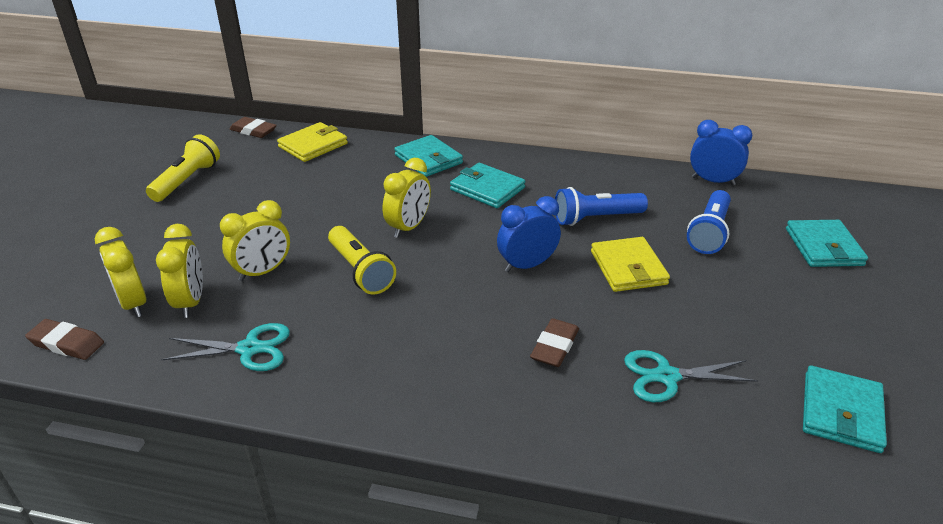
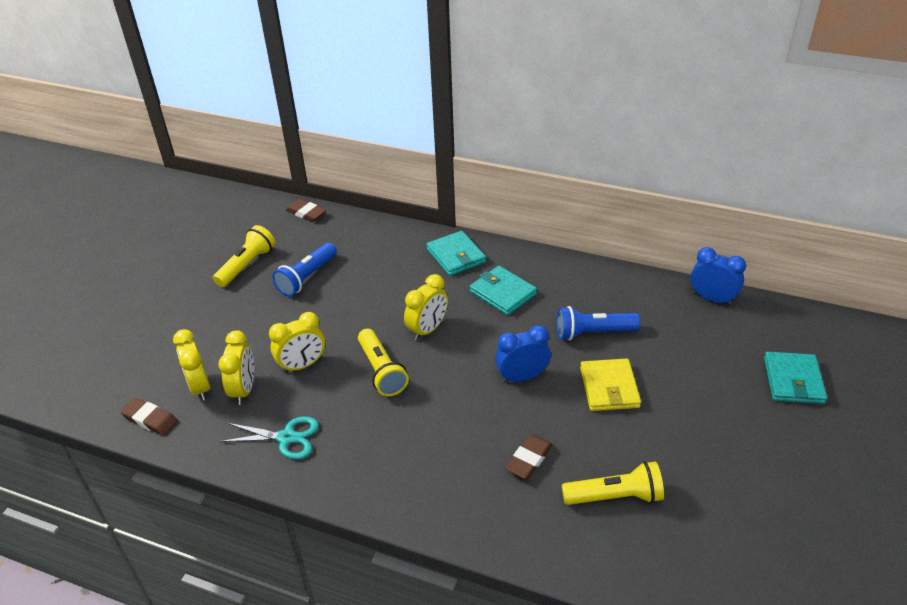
camera: 10 degrees right, 5 degrees up
(313, 145) = (356, 233): yellow wallet -> none
(666, 376) = (615, 496): turquoise scissors -> yellow flashlight
(709, 233) = (692, 356): blue flashlight -> blue flashlight (307, 278)
(841, 412) = (752, 544): turquoise wallet -> none

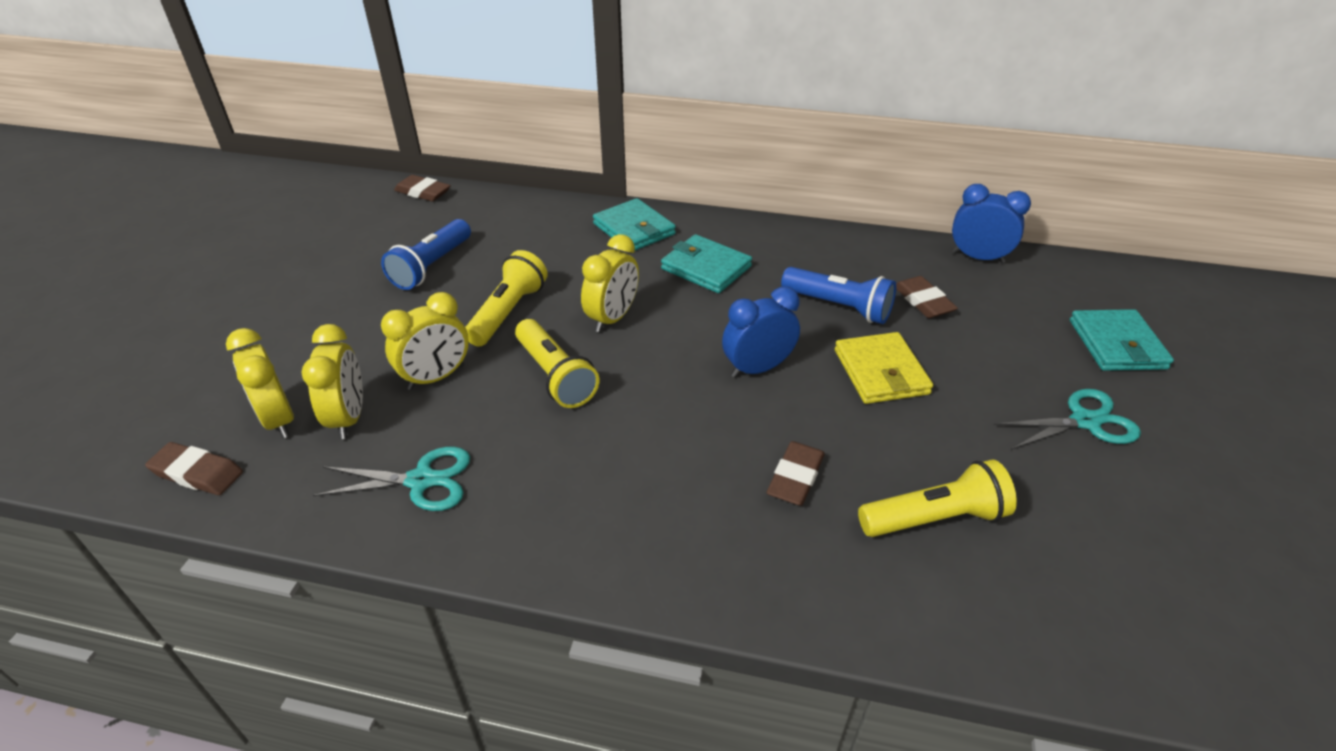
camera: 10 degrees left, 0 degrees up
(247, 265) = (343, 257): yellow flashlight -> yellow flashlight (508, 312)
(593, 333) = (839, 307): blue flashlight -> blue flashlight turned 135 degrees counterclockwise
(657, 333) = (923, 301): none -> brown eraser
(745, 438) = (1085, 421): none -> turquoise scissors

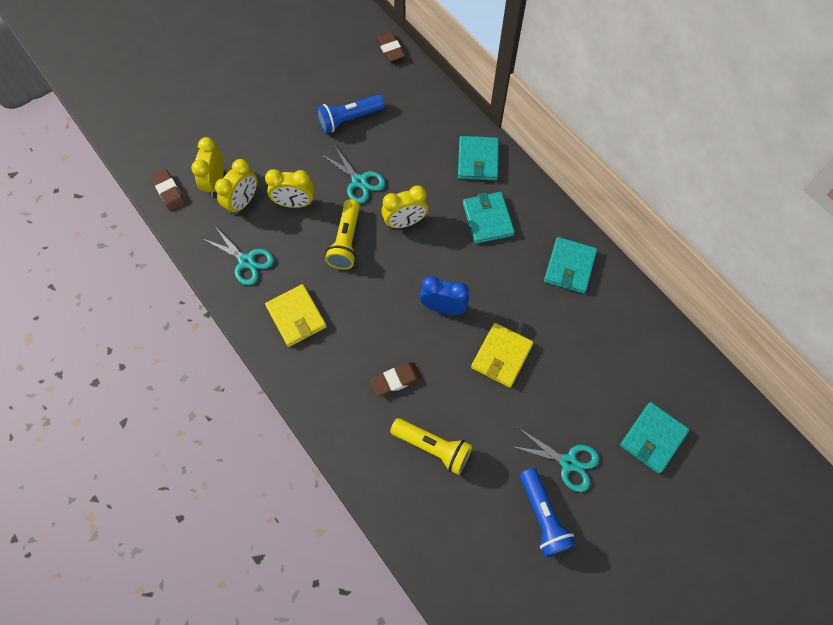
camera: 40 degrees right, 25 degrees up
(508, 312) = (359, 181): yellow flashlight -> turquoise scissors
(572, 497) = (296, 316): none -> yellow wallet
(839, 307) = (529, 299): blue flashlight -> blue flashlight (543, 516)
(840, 260) = (569, 267): none -> turquoise wallet
(923, 301) = (580, 330): brown eraser -> none
(978, 257) = (655, 324): blue clock -> none

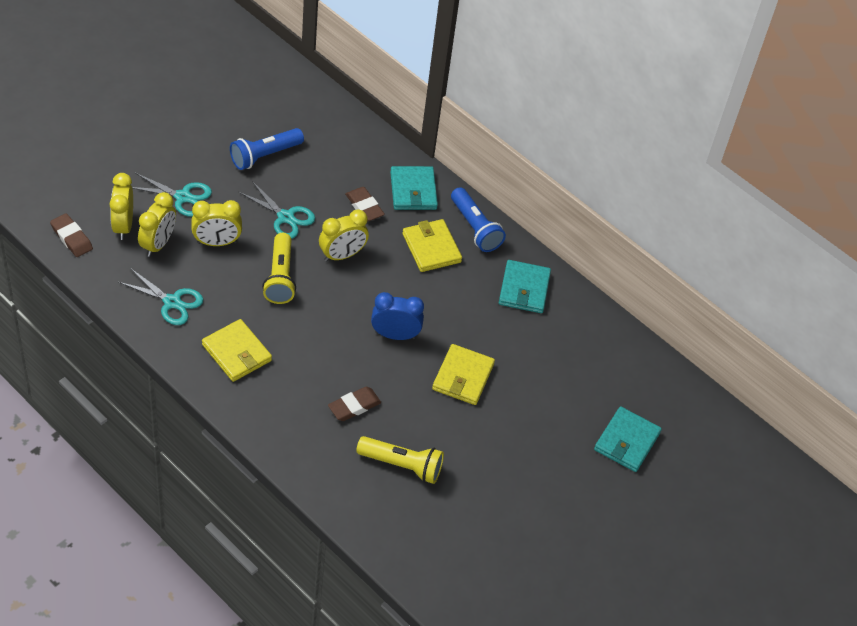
camera: 15 degrees left, 15 degrees down
(390, 49) = (300, 82): brown eraser -> brown eraser (364, 206)
(487, 219) = (431, 248): turquoise wallet -> yellow wallet
(543, 516) = (524, 519): blue flashlight -> blue flashlight (475, 228)
(568, 462) = (543, 469): turquoise scissors -> turquoise scissors (182, 197)

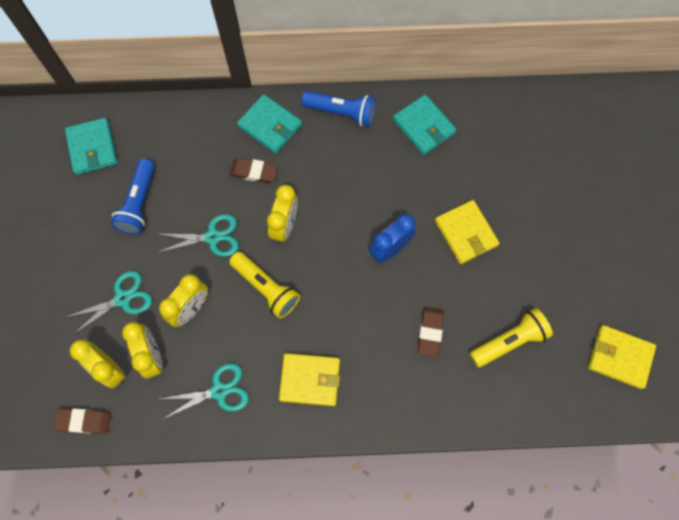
camera: 40 degrees left, 20 degrees up
(431, 248) = (333, 157): yellow wallet -> yellow wallet (619, 357)
(627, 441) = (606, 171): turquoise wallet -> turquoise wallet (92, 148)

